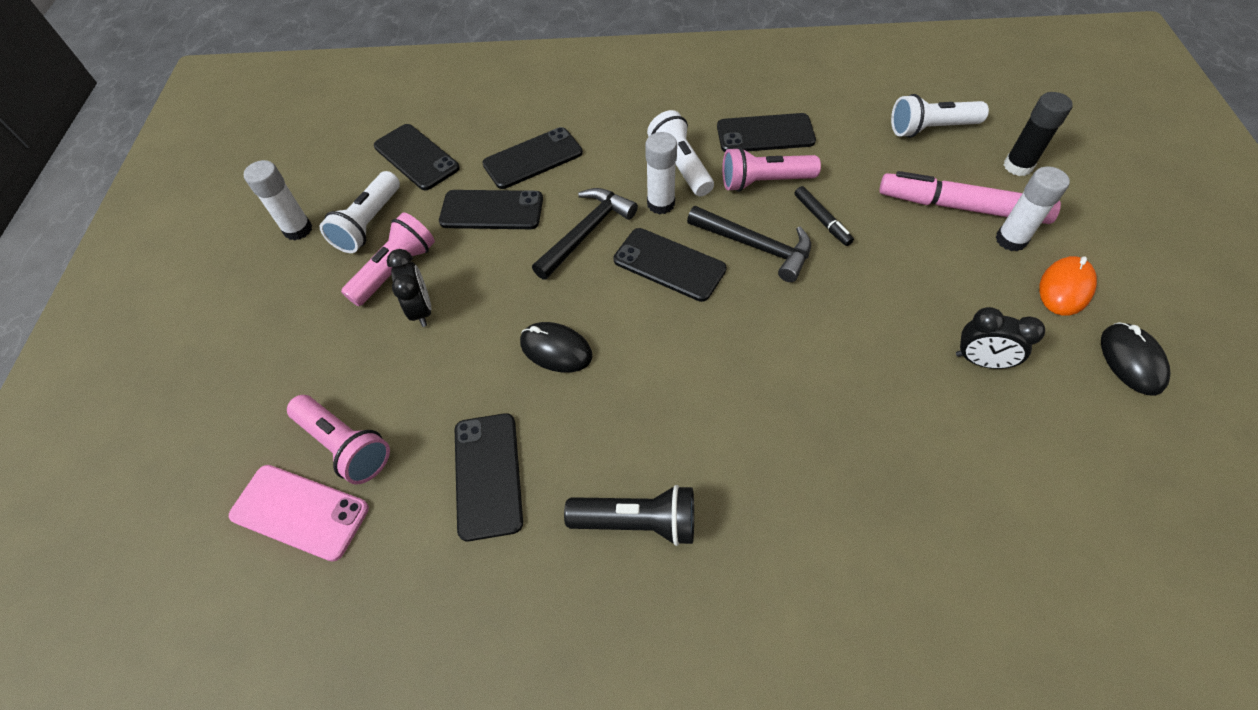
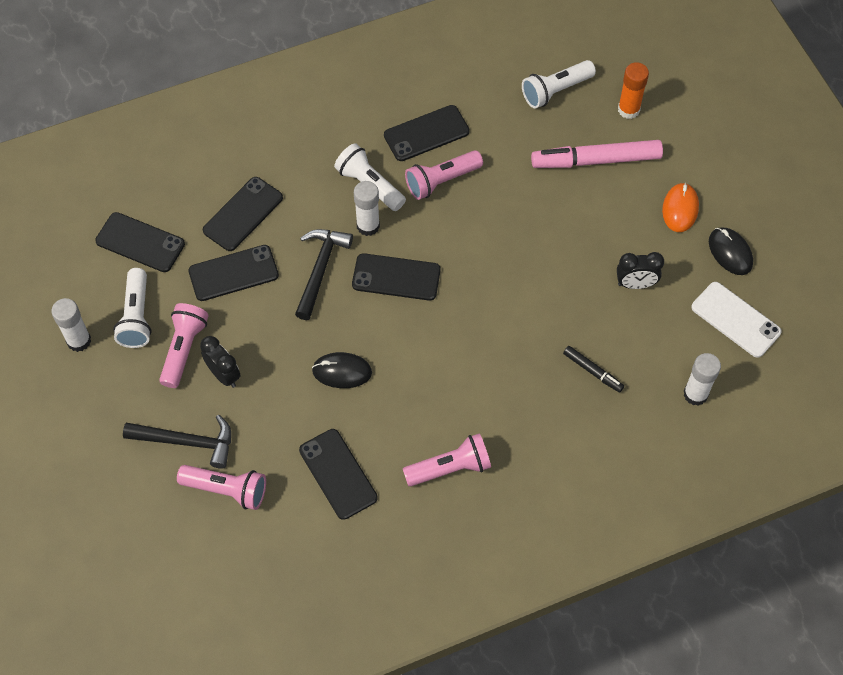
camera: 25 degrees left, 5 degrees up
(300, 512) = (222, 542): pink phone -> none
(637, 522) = (450, 468): black flashlight -> pink flashlight
(756, 246) = (455, 241): black hammer -> black hammer (187, 442)
(822, 220) = (497, 203): black marker -> black marker (593, 371)
(1011, 240) = (636, 179): white glue stick -> white glue stick (695, 394)
(1018, 166) = (628, 109): black glue stick -> orange glue stick
(1127, 453) = (735, 319): none -> white phone

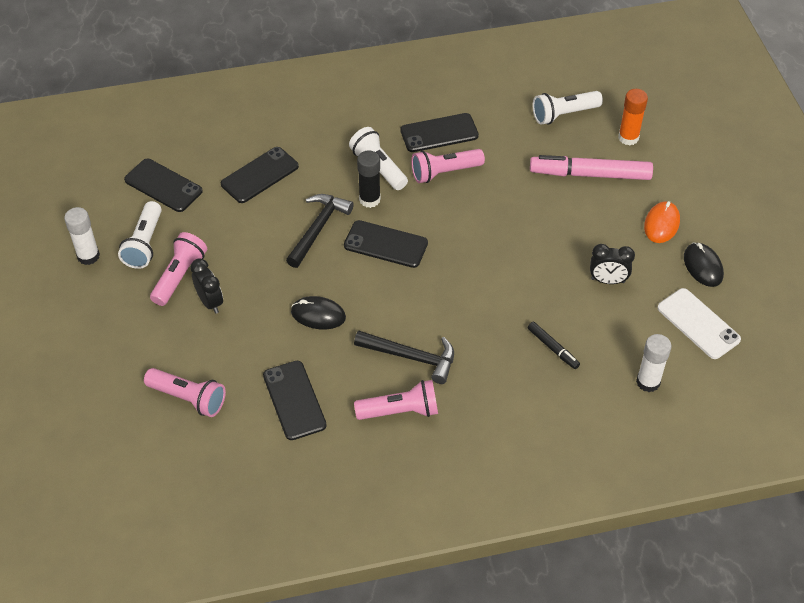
camera: 10 degrees right, 10 degrees down
(187, 442) = (163, 353): black hammer -> black hammer (411, 357)
(233, 273) = (239, 221): black phone -> none
(368, 226) = (369, 199): white glue stick -> black glue stick

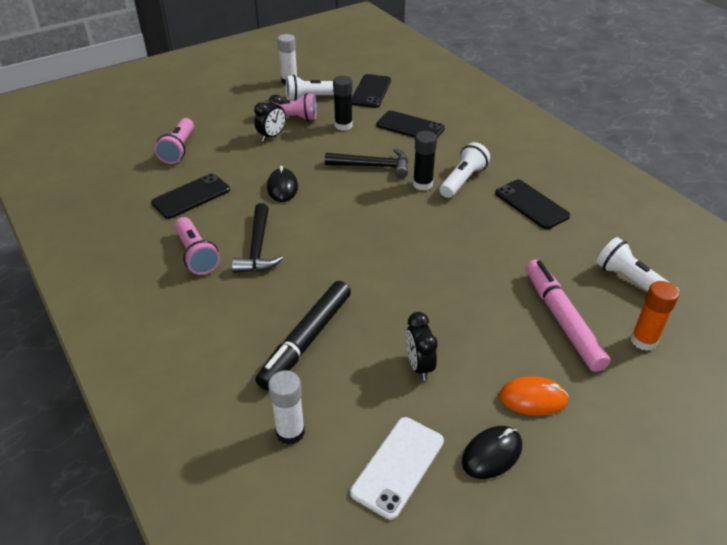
camera: 70 degrees right, 10 degrees down
(224, 231) = (343, 125): none -> black glue stick
(385, 244) = (377, 204): black phone -> none
(444, 172) = (485, 218): pink flashlight -> none
(553, 348) = (306, 340): black marker -> black marker, size x2.01

